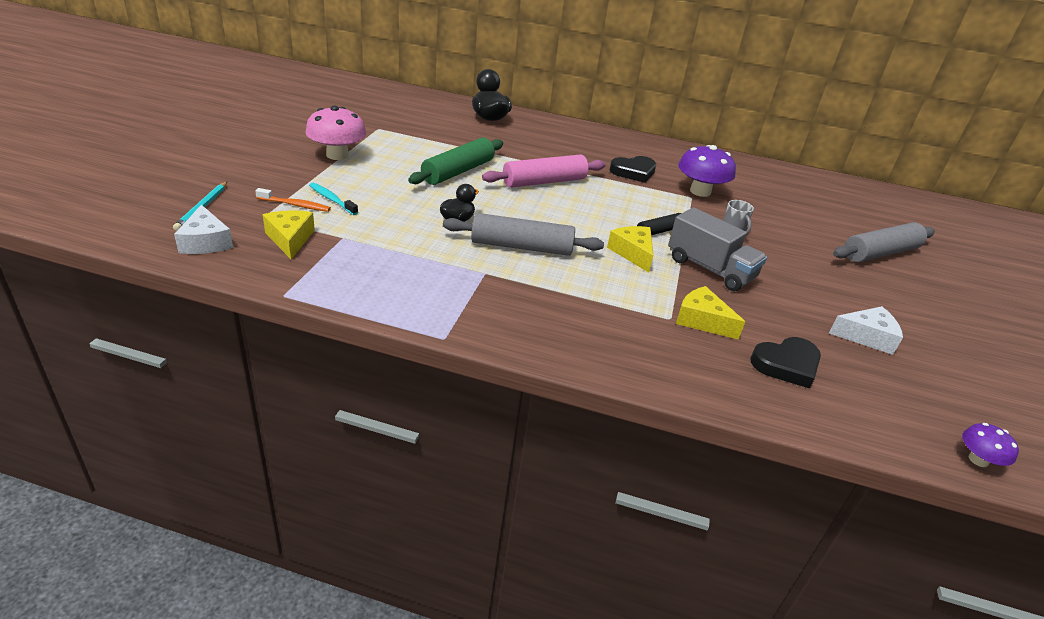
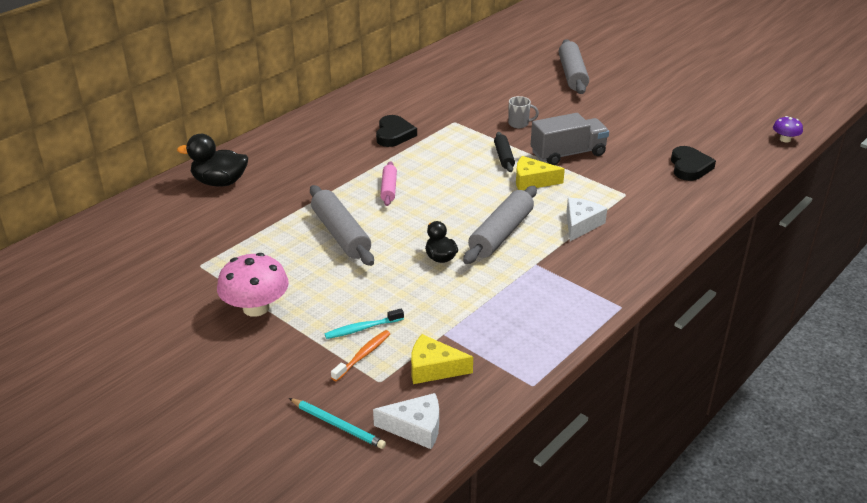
camera: 60 degrees left, 0 degrees up
(458, 172) = (341, 234): green rolling pin -> grey rolling pin
(544, 182) = (389, 189): pink rolling pin -> pink rolling pin, size x0.57
(700, 191) = (446, 114): purple mushroom -> none
(702, 320) = (632, 181): yellow cheese -> none
(866, 337) = (668, 125): white cheese -> white cheese (581, 224)

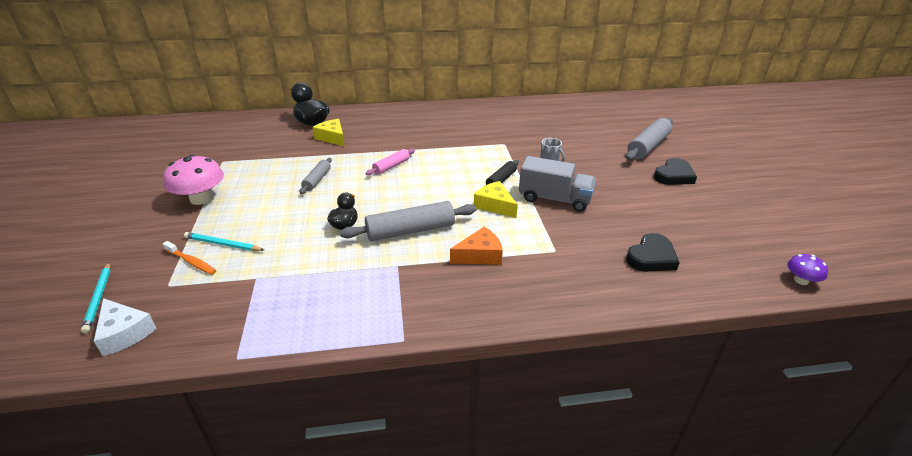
camera: 40 degrees right, 0 degrees up
(341, 234) = (317, 180): grey rolling pin -> grey rolling pin, size x0.57
(362, 328) = (223, 244): turquoise toothbrush -> turquoise pencil
(363, 355) = (191, 262): orange toothbrush -> orange toothbrush turned 45 degrees clockwise
(394, 134) = (451, 136): black heart -> black heart (674, 175)
(433, 368) = (208, 298): yellow cheese -> yellow cheese (332, 138)
(581, 224) = (480, 255): white cheese -> orange cheese

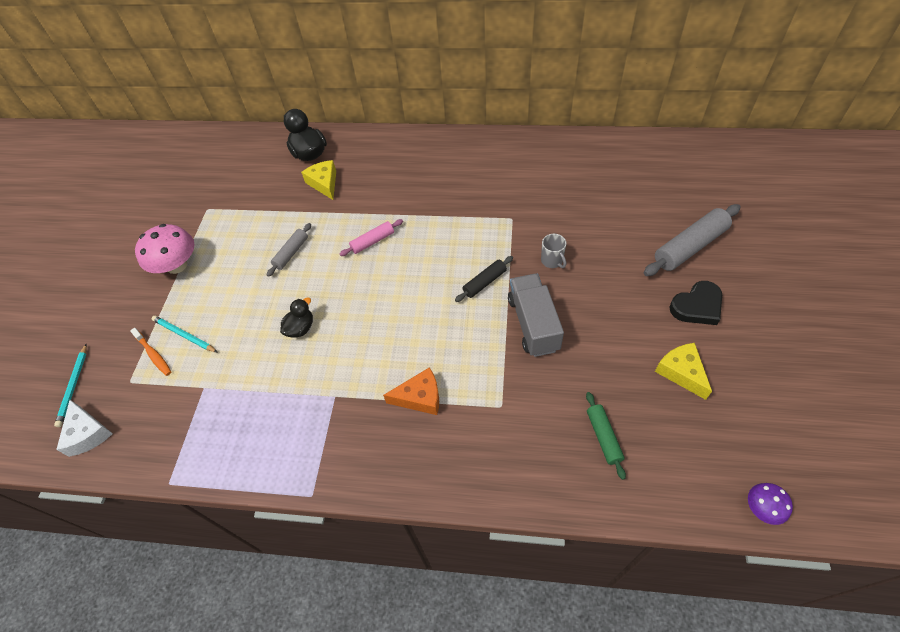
camera: 20 degrees right, 20 degrees up
(410, 231) = (362, 348): grey rolling pin -> none
(495, 205) = (462, 323): yellow cheese -> yellow cheese (681, 372)
(554, 199) = (533, 324): grey truck -> grey truck turned 135 degrees counterclockwise
(651, 257) = (603, 437): black heart -> green rolling pin

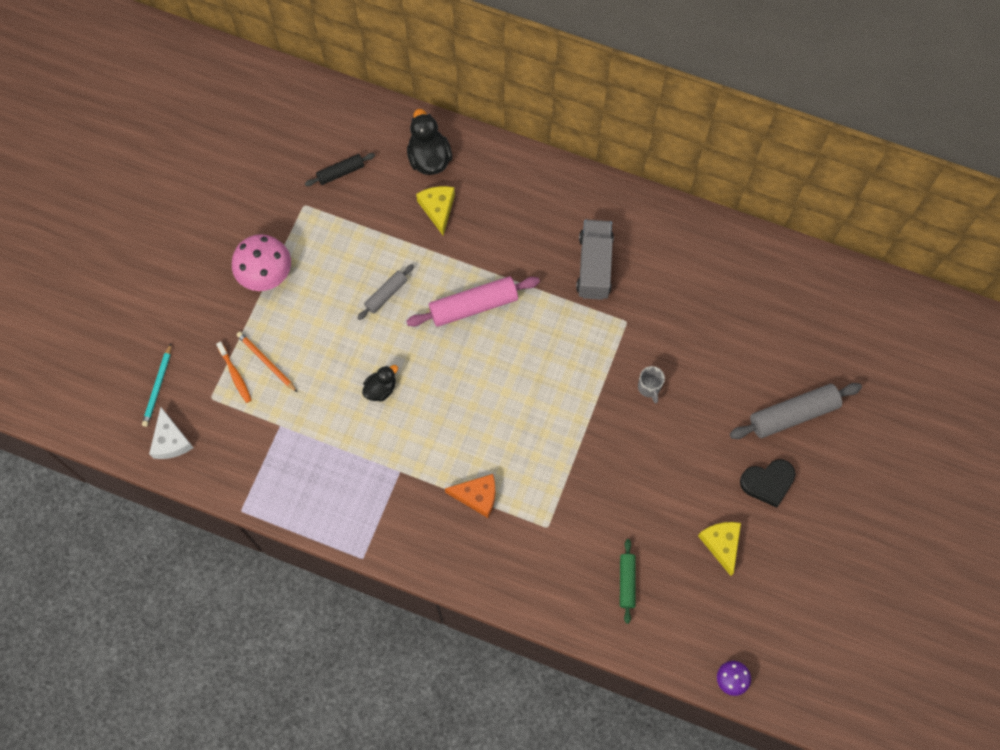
camera: 10 degrees right, 15 degrees up
(184, 335) = (266, 362): turquoise pencil -> orange pencil
(373, 241) = (473, 306): pink rolling pin -> pink rolling pin, size x1.77
(484, 282) = (573, 392): black rolling pin -> black rolling pin (340, 172)
(533, 324) = (605, 453): grey truck -> grey truck (594, 266)

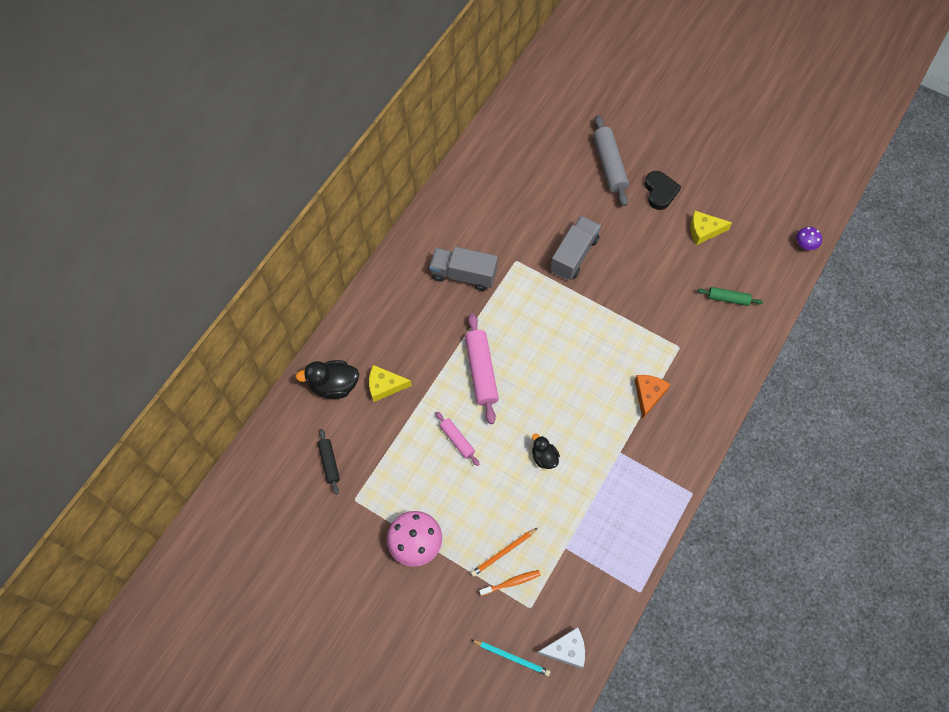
camera: 80 degrees left, 5 degrees down
(386, 294) = (457, 440): grey rolling pin -> pink rolling pin
(649, 387) = (574, 255): grey mug -> grey truck

